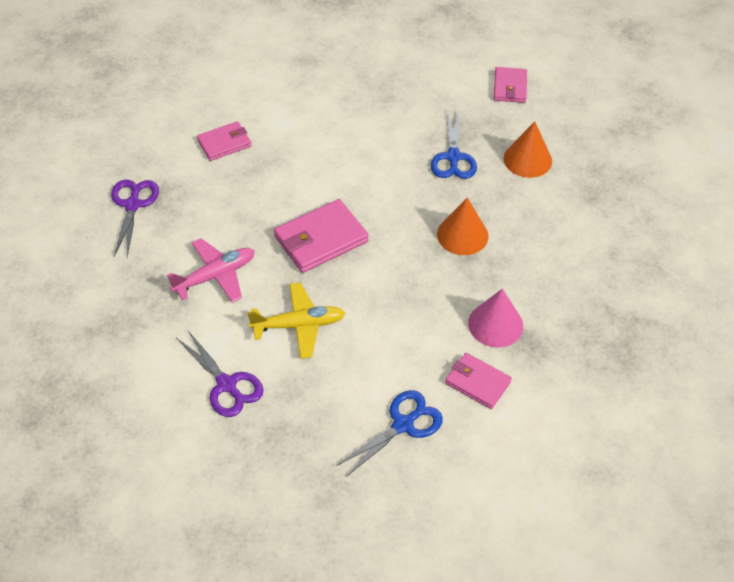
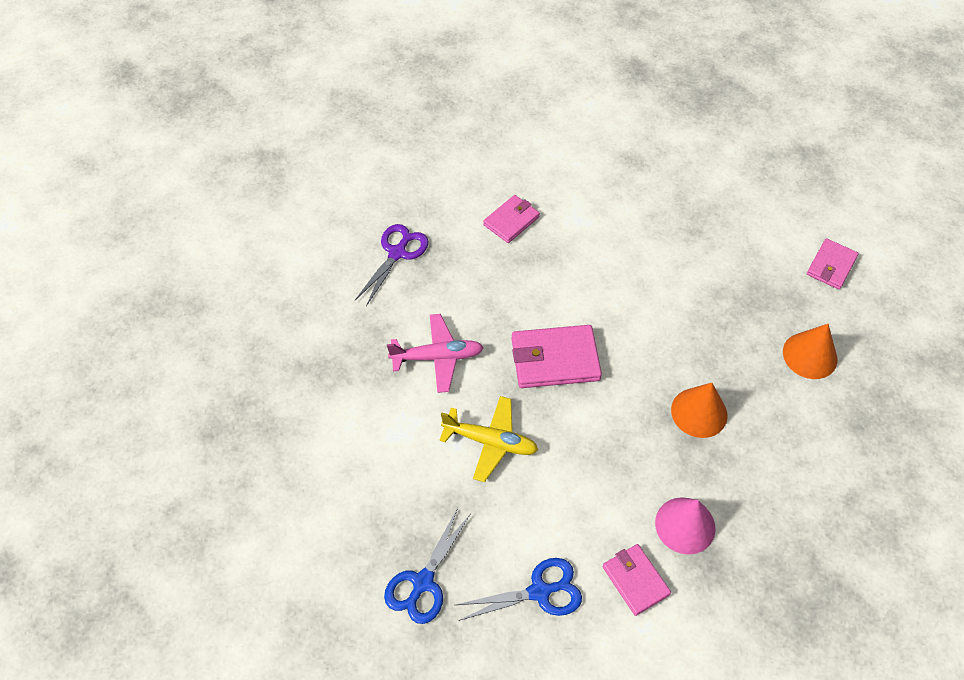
camera: 25 degrees right, 5 degrees up
(224, 143) = (511, 221): pink wallet -> pink wallet turned 45 degrees counterclockwise
(226, 385) = (394, 474): purple scissors -> none
(453, 157) = (731, 322): blue scissors -> blue scissors (423, 582)

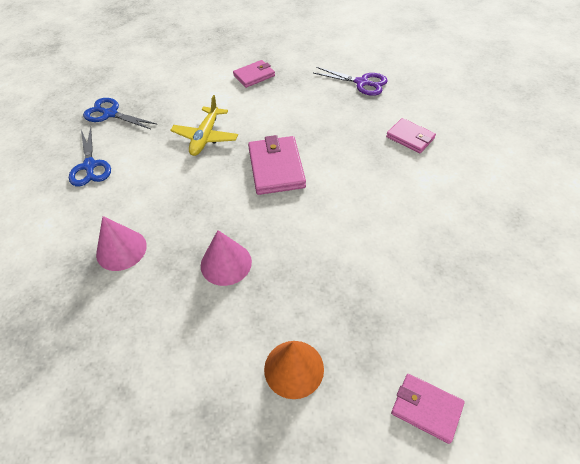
camera: 90 degrees right, 5 degrees down
(437, 357) = (274, 108): pink plane -> none
(635, 580) = (83, 217): pink wallet -> pink wallet (254, 76)
(699, 412) = (226, 263): orange cone -> pink cone

